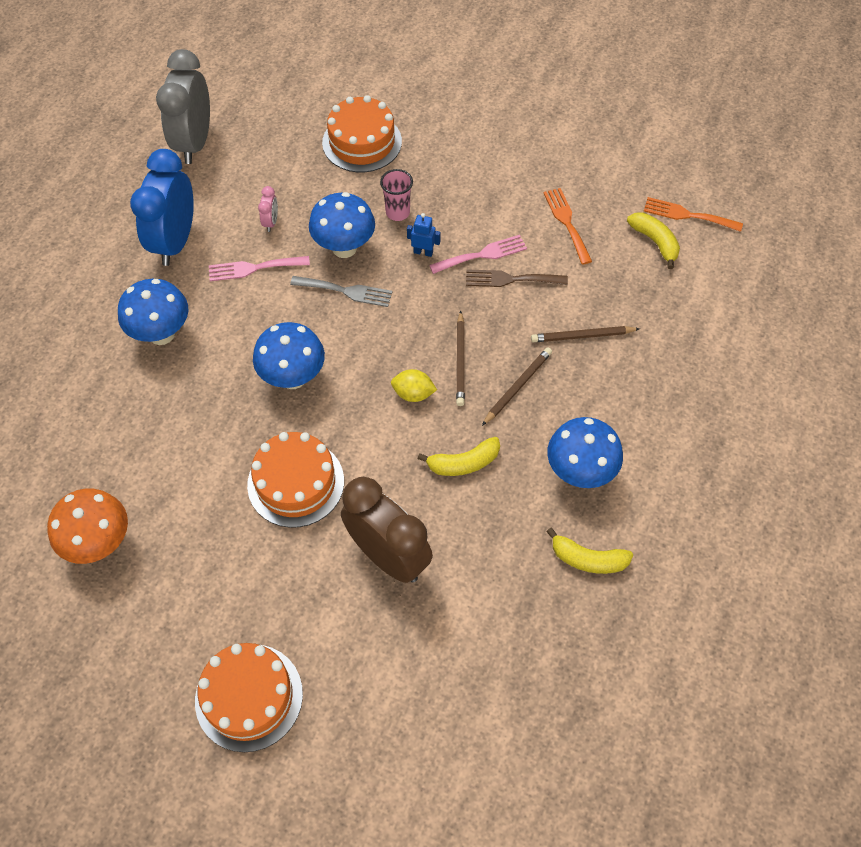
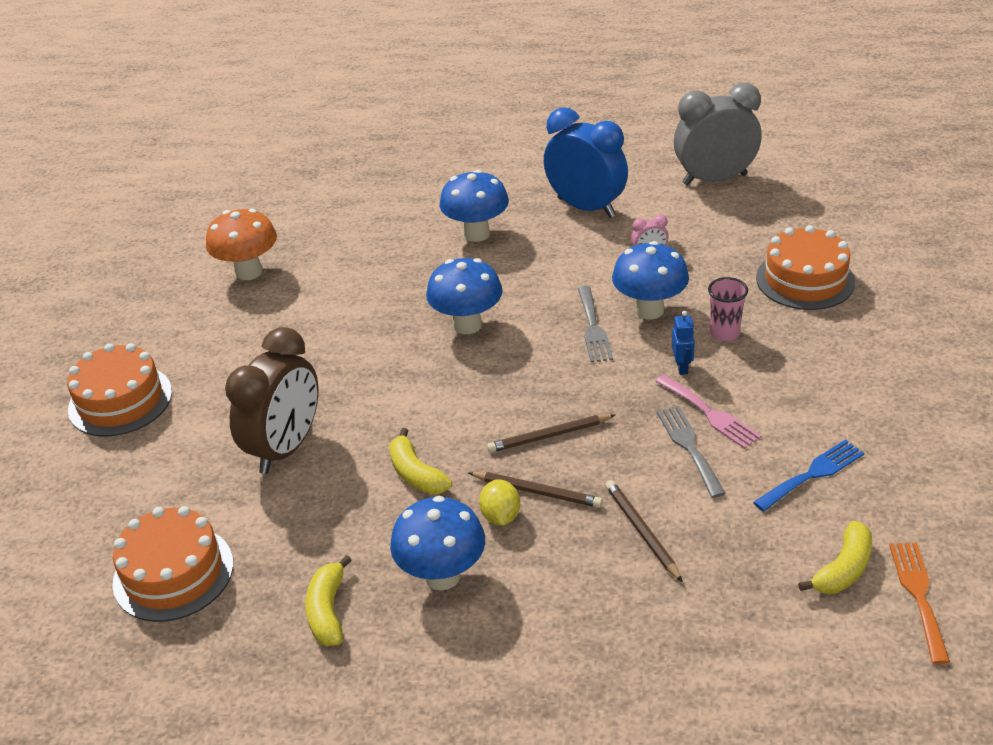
camera: 75 degrees right, 20 degrees down
(175, 241) = (586, 207): blue clock -> blue clock turned 45 degrees clockwise
(253, 268) = (584, 261): pink fork -> none
(296, 483) = (348, 362): orange cake -> orange cake (173, 573)
(413, 394) = (487, 412): yellow lemon -> yellow lemon (500, 516)
(510, 279) = (689, 447): brown fork -> grey fork
(566, 222) = (813, 474): orange fork -> blue fork

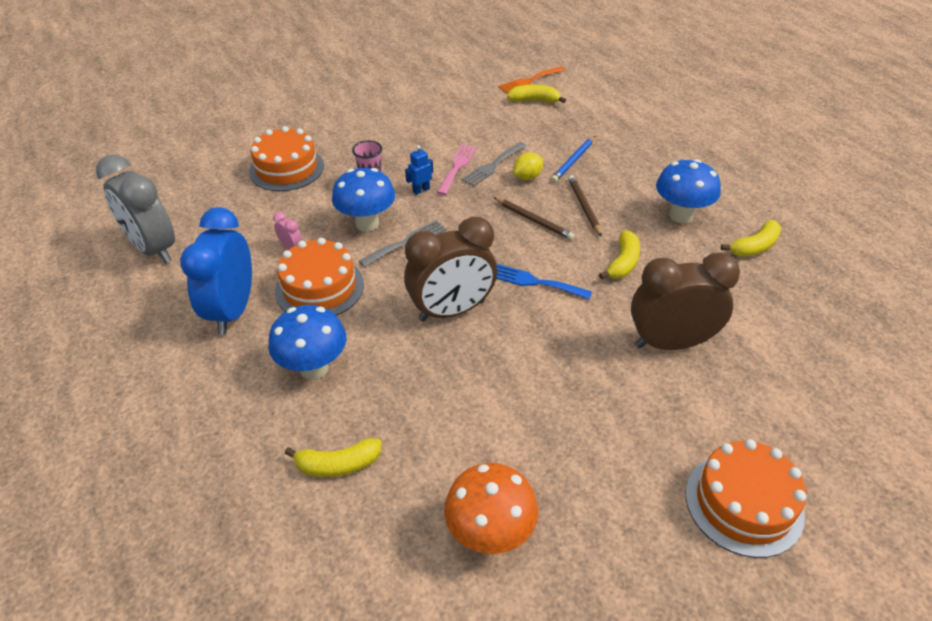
camera: 125 degrees left, 5 degrees up
(173, 573) = (822, 333): orange cake -> orange cake (319, 288)
(374, 224) = (338, 465): none -> yellow banana
(467, 325) = (452, 311): blue mushroom -> brown clock
(500, 516) = (617, 212): yellow lemon -> yellow lemon (527, 177)
(642, 531) = (573, 161): brown pencil -> blue pencil
(813, 474) = (476, 123): blue fork -> blue fork (535, 282)

